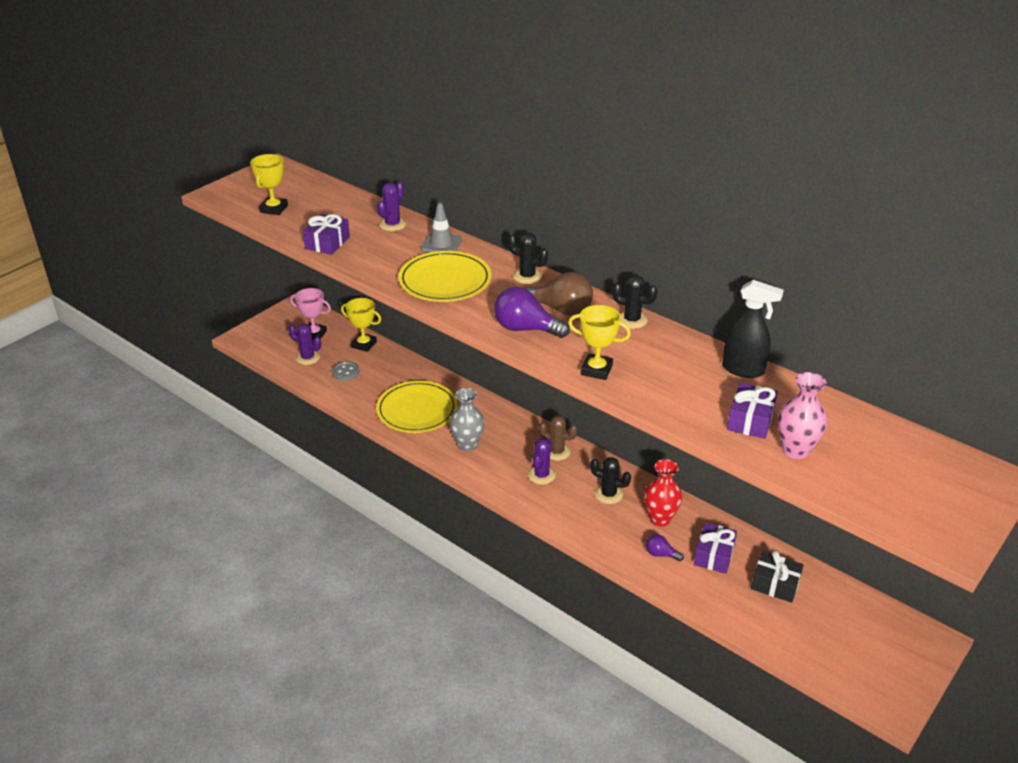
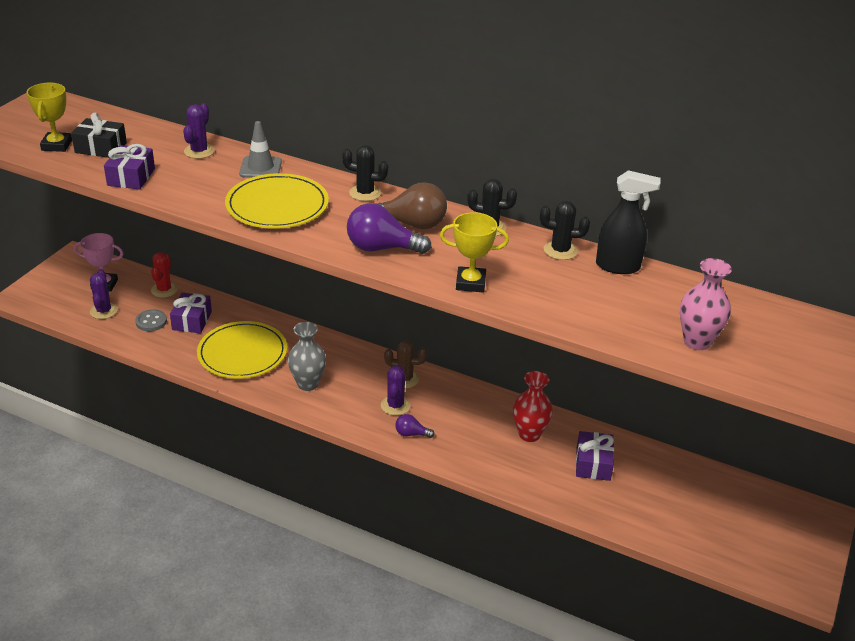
camera: 15 degrees left, 0 degrees up
(308, 358) = (103, 311): purple cactus -> purple cactus turned 75 degrees clockwise
(364, 344) = (164, 290): yellow trophy -> red cactus
(608, 494) = (470, 416): black cactus -> black cactus (560, 250)
(661, 554) = (540, 470): purple light bulb -> purple light bulb (411, 434)
(750, 420) = (643, 316): purple gift -> purple gift (192, 320)
(775, 584) = (660, 484): black gift -> black gift (101, 148)

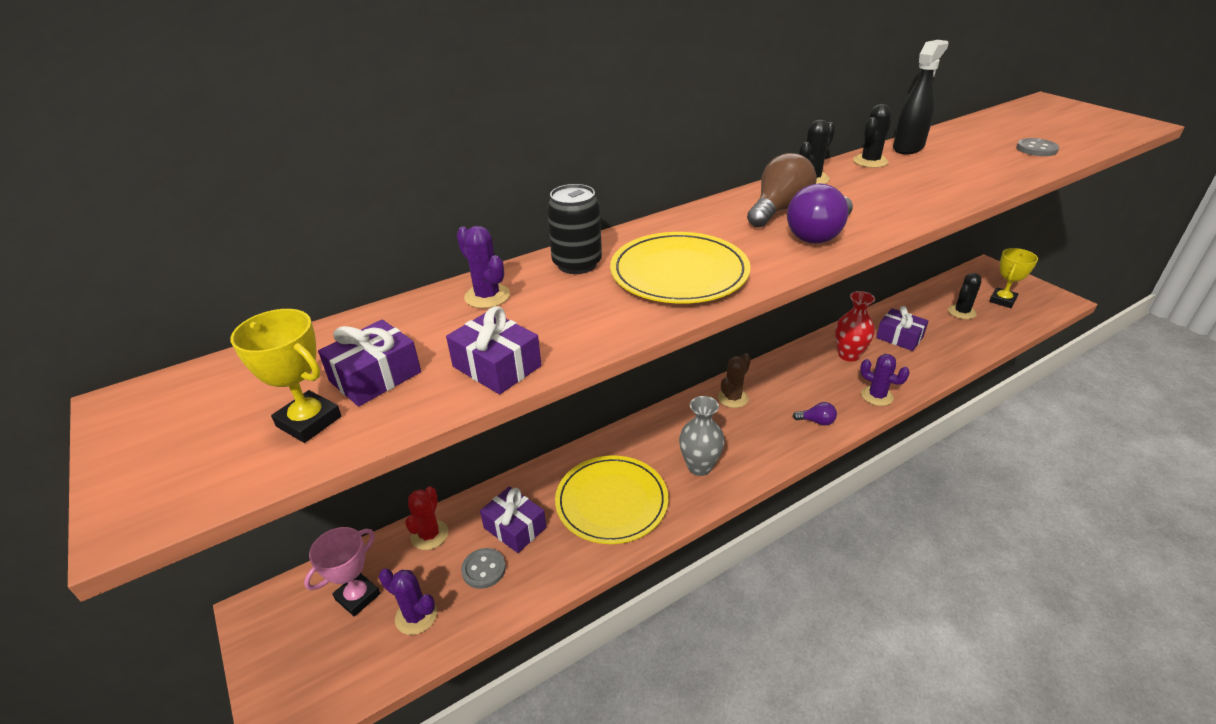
camera: 55 degrees left, 0 degrees up
(101, 148) = (375, 376): black gift -> purple gift
(164, 290) = (429, 535): red cactus -> red cactus turned 60 degrees clockwise
(260, 168) = (577, 264): grey traffic cone -> black can
(365, 193) = (695, 218): black cactus -> black cactus (961, 312)
(395, 405) = (769, 417): purple cactus -> purple cactus (877, 396)
(411, 434) = (816, 421): purple light bulb -> purple light bulb turned 120 degrees counterclockwise
(470, 283) = (911, 208): yellow trophy -> yellow trophy (1002, 300)
(697, 341) = (1036, 149): pink vase -> grey button

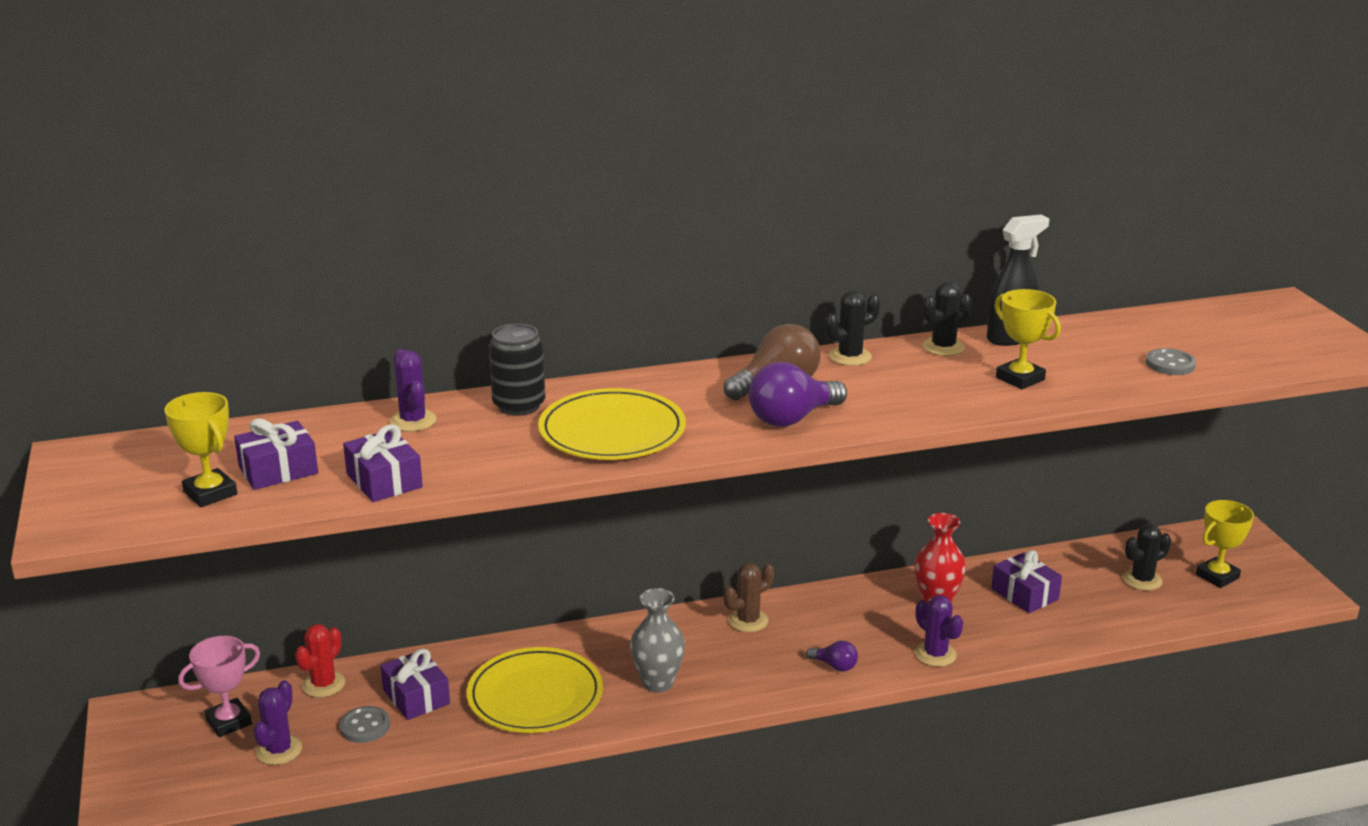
camera: 15 degrees right, 10 degrees down
(416, 616) = (279, 750): purple cactus -> purple cactus turned 60 degrees clockwise
(950, 175) = (1020, 379): none -> yellow trophy

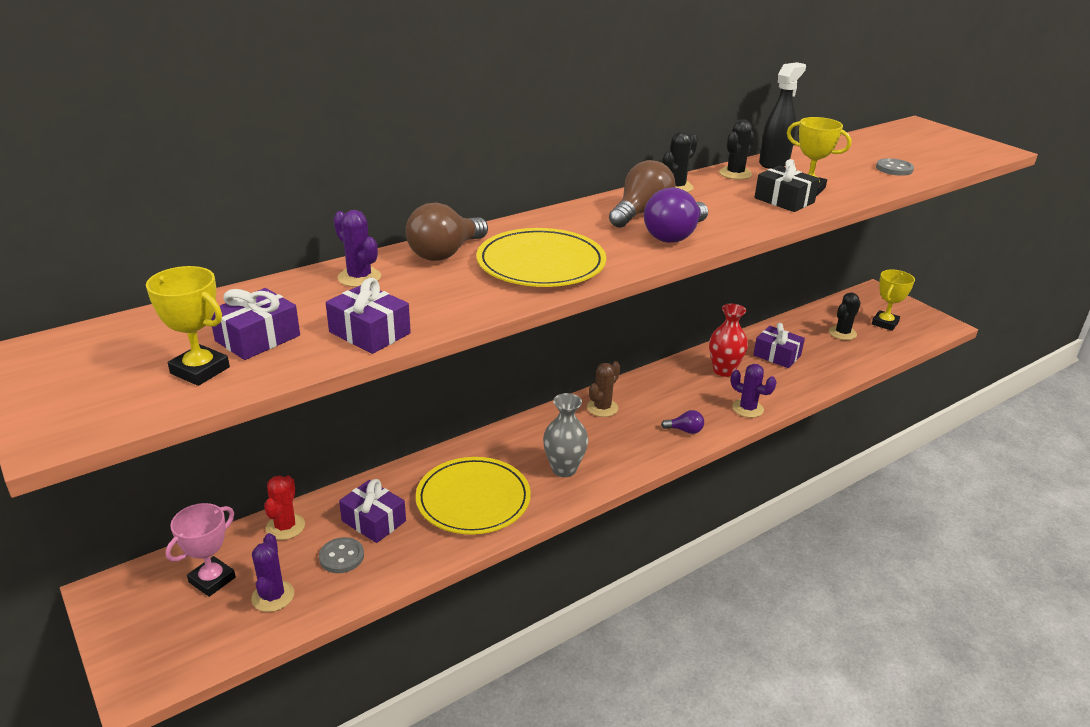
camera: 20 degrees left, 5 degrees up
(519, 405) = (445, 253): black can -> brown light bulb
(972, 390) = (784, 200): none -> black gift

